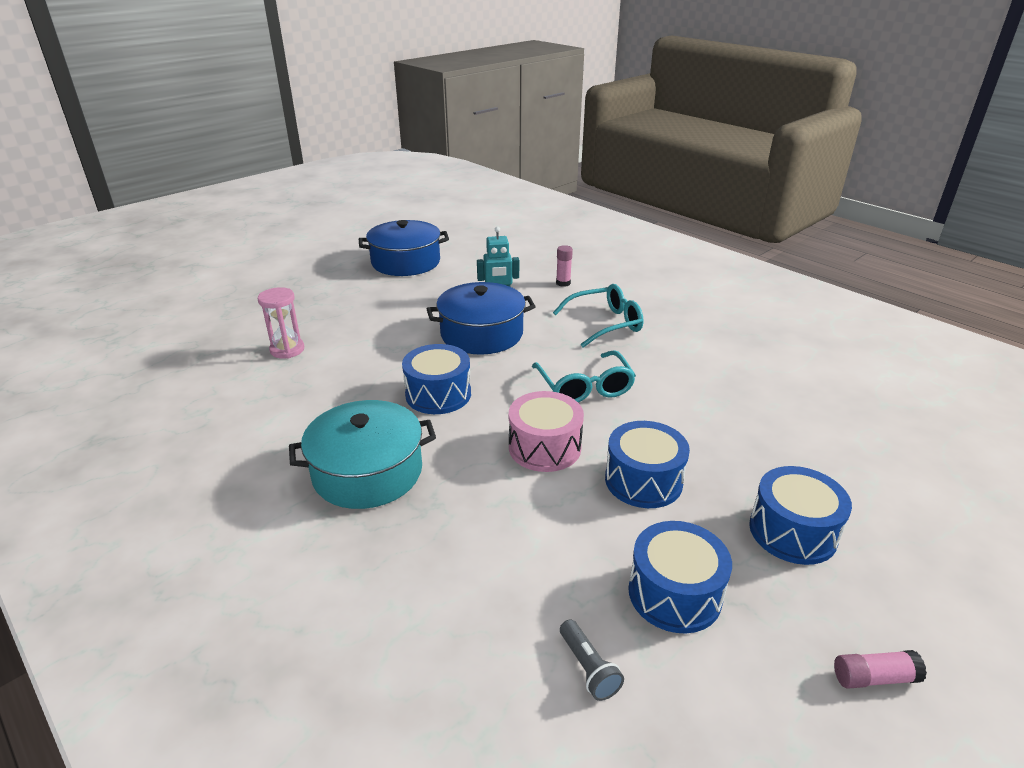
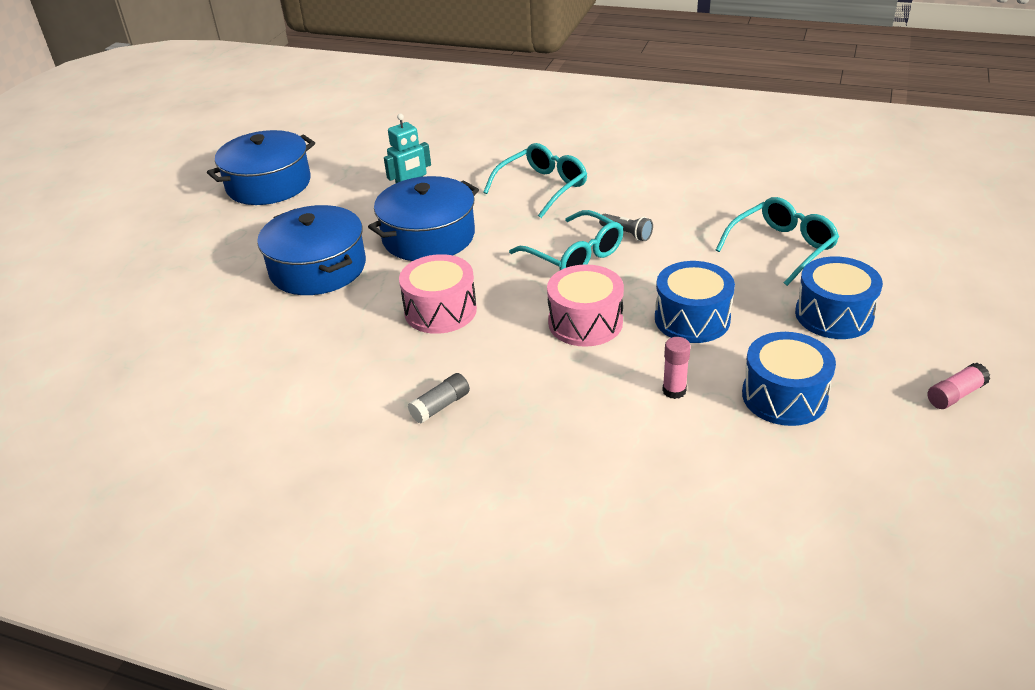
camera: 25 degrees left, 5 degrees up
(287, 350) = (228, 322): pink hourglass -> none
(367, 472) = (440, 406): turquoise pot -> grey glue stick
(382, 331) = (318, 268): none -> blue pot
(438, 394) = (440, 310): blue drum -> pink drum
(563, 283) = (465, 158): pink glue stick -> pink glue stick (674, 390)
(588, 668) = (764, 476): grey flashlight -> grey flashlight (627, 234)
(787, 446) = (782, 248): none -> turquoise glasses

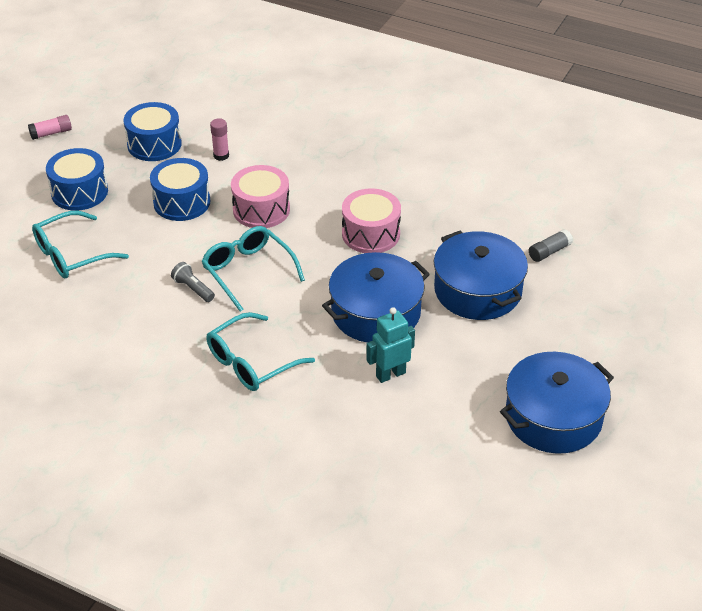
camera: 175 degrees left, 5 degrees up
(440, 406) = (376, 164): grey glue stick -> grey glue stick (549, 252)

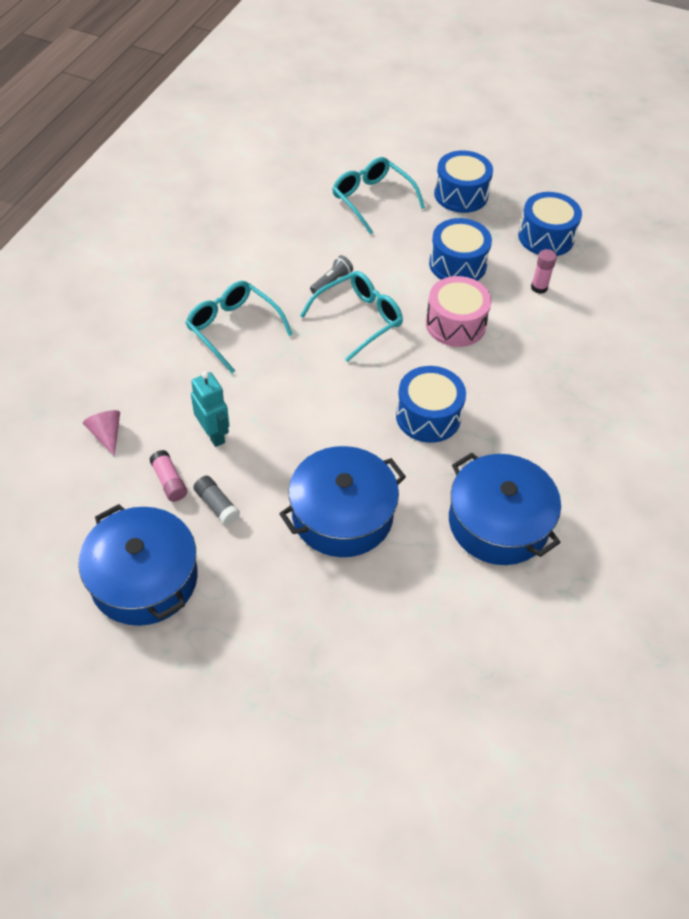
camera: 85 degrees right, 10 degrees up
(51, 133) = (546, 166): pink glue stick -> pink glue stick (169, 481)
(371, 234) = (428, 416): pink drum -> blue drum
(376, 312) = (303, 422): blue pot -> blue pot (498, 522)
(390, 456) = (106, 434): none -> pink cone
(549, 252) = (417, 593): grey glue stick -> grey glue stick (217, 505)

